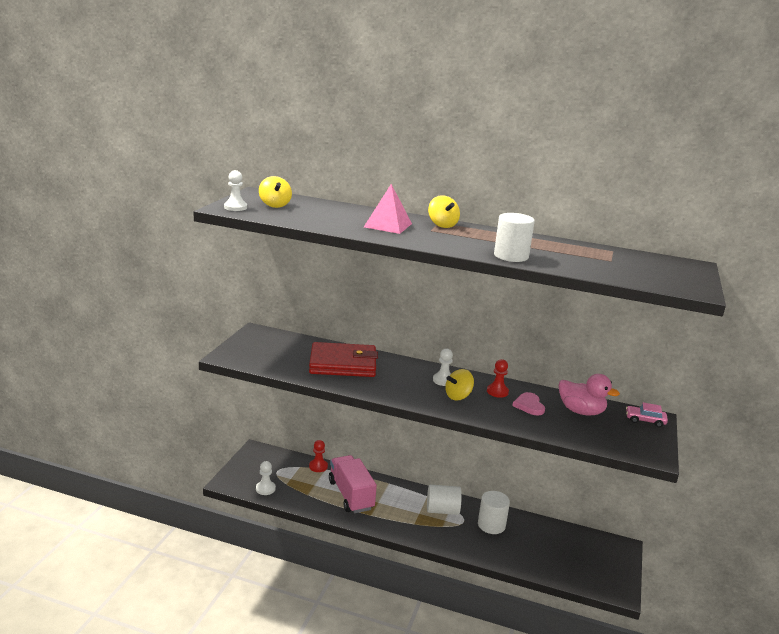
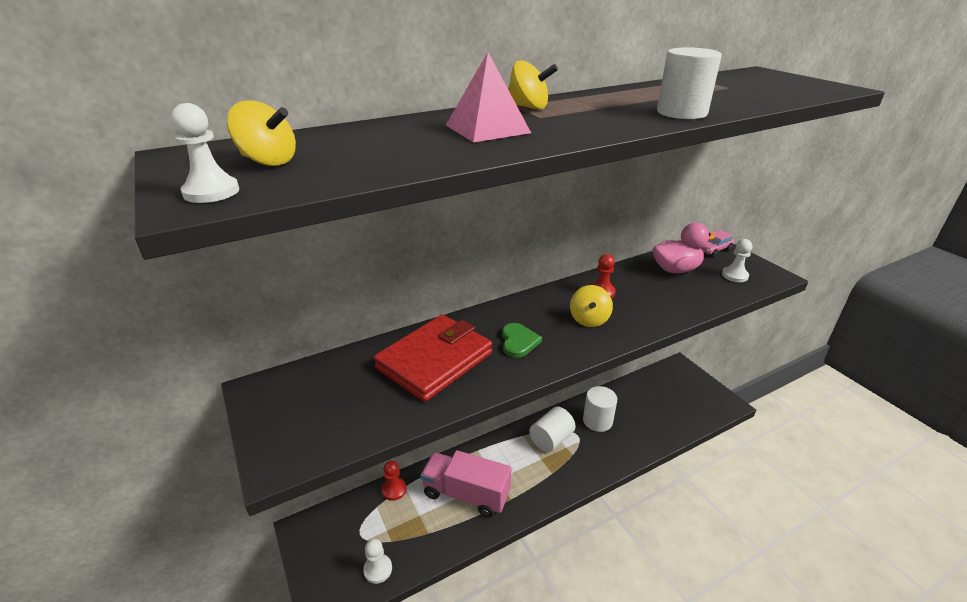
camera: 45 degrees left, 10 degrees up
(398, 381) = (518, 342): none -> green heart
(443, 380) = (548, 311): white pawn -> white pawn (734, 275)
(529, 405) = (643, 289): pink heart -> none

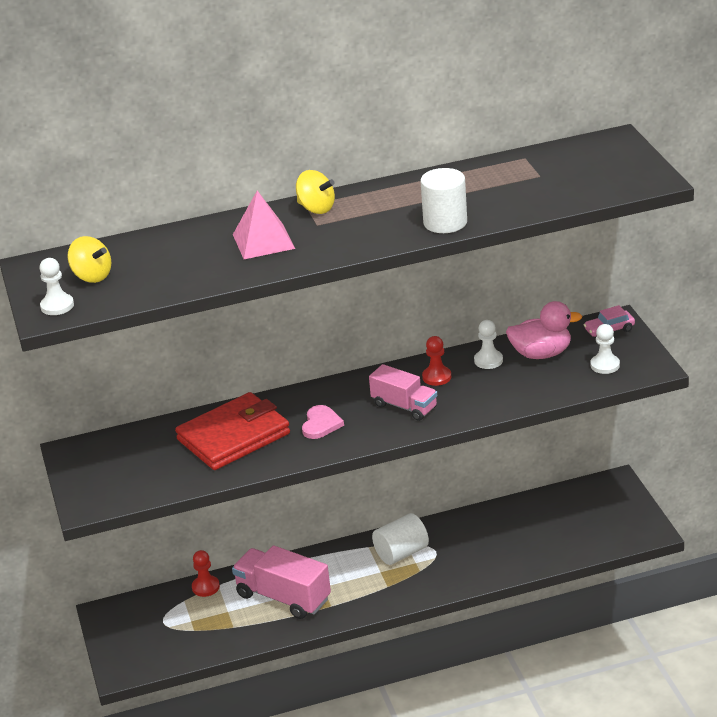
camera: 15 degrees right, 0 degrees up
(378, 569) = (176, 650): white pawn -> white pawn (488, 360)
(518, 342) = (321, 424): green heart -> pink heart
(589, 320) = (404, 406): yellow spinning top -> pink truck
(597, 421) = (468, 538): white cylinder -> none

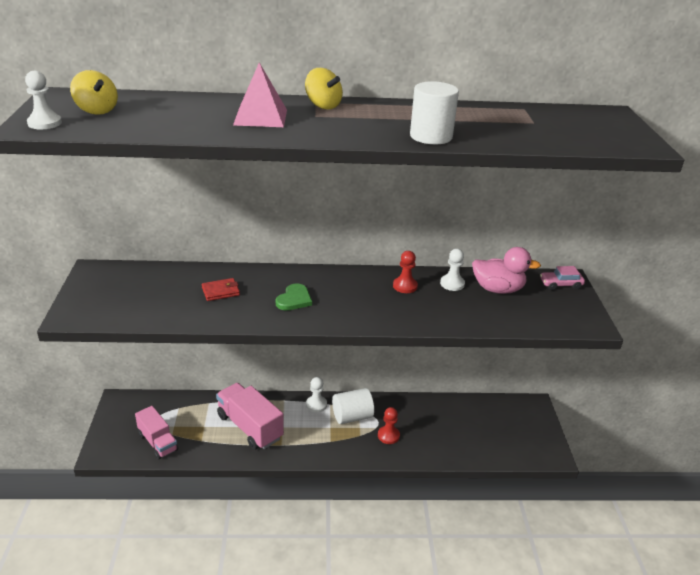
camera: 10 degrees right, 0 degrees up
(205, 587) = (199, 402): red pawn -> red pawn (388, 435)
(234, 437) = (220, 291): red wallet -> red wallet, size x0.42
(321, 424) = (294, 299): pink heart -> green heart
(404, 406) = (368, 303): pink truck -> pink truck (158, 442)
(605, 365) = (550, 312): white pawn -> white pawn (316, 405)

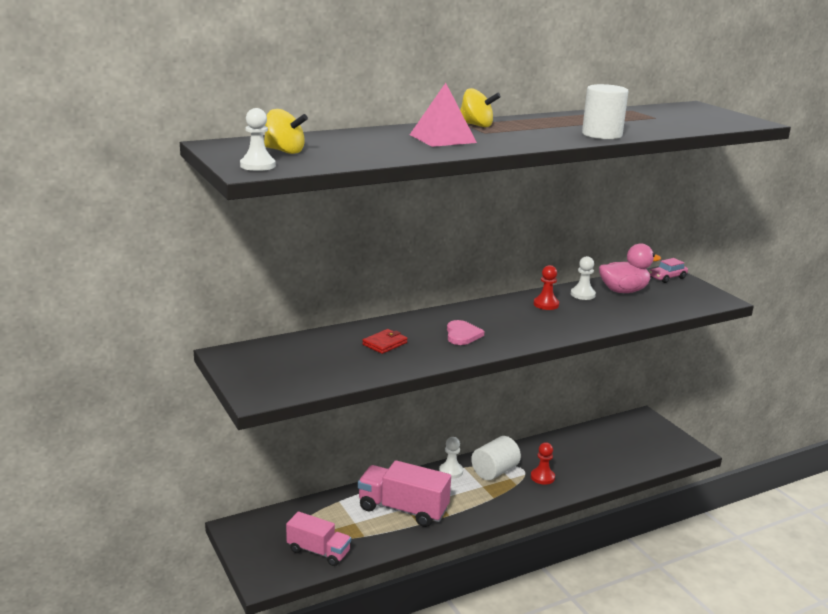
camera: 25 degrees left, 10 degrees down
(294, 299) = (462, 335): green heart -> pink heart

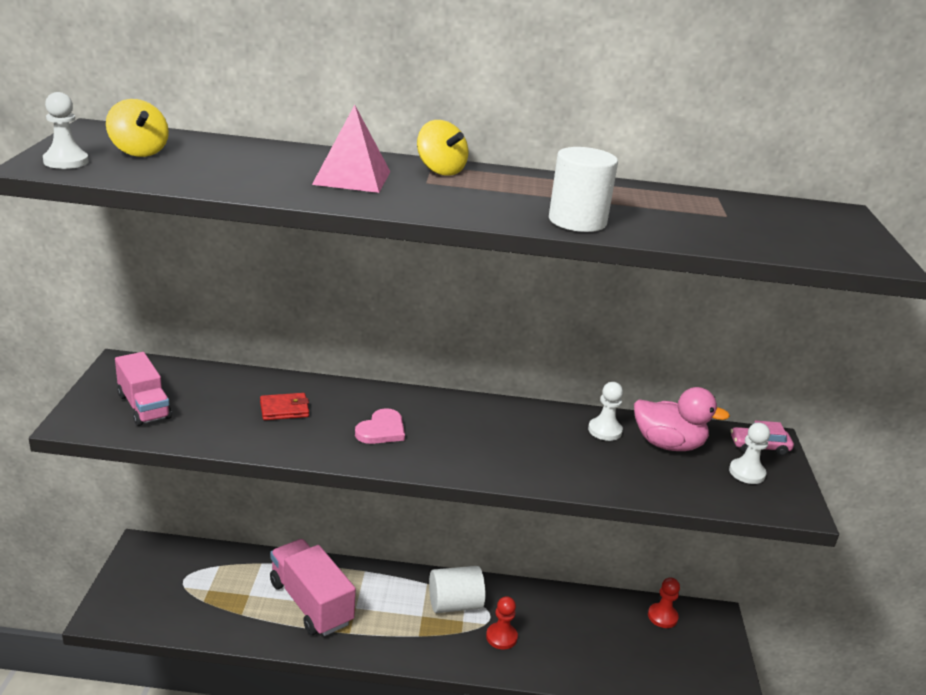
camera: 30 degrees right, 5 degrees up
(318, 551) = (182, 609): pink truck -> pink truck (144, 406)
(451, 471) = (407, 582): white pawn -> white pawn (747, 473)
(546, 304) = (538, 427): red pawn -> red pawn (662, 616)

